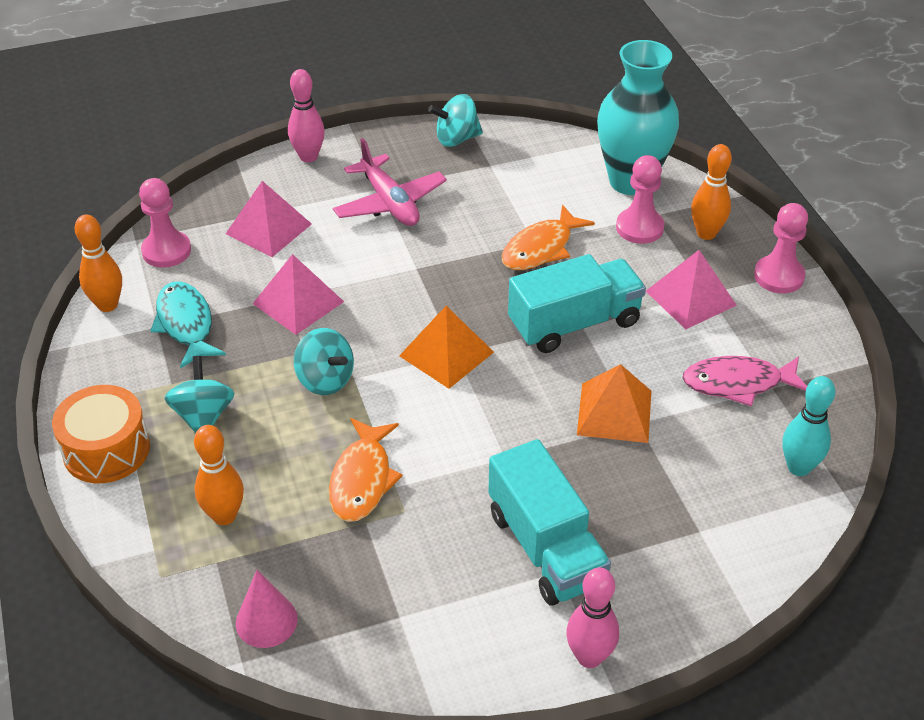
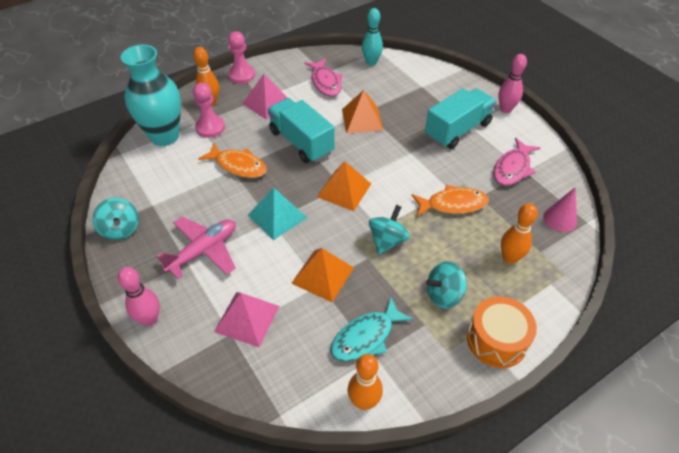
camera: 105 degrees left, 5 degrees up
(166, 251) = (289, 383): pink pawn -> none
(298, 302) = (323, 275): pink pyramid -> orange pyramid
(413, 598) = (512, 168): none -> pink fish
(422, 275) = (277, 216): none -> turquoise pyramid

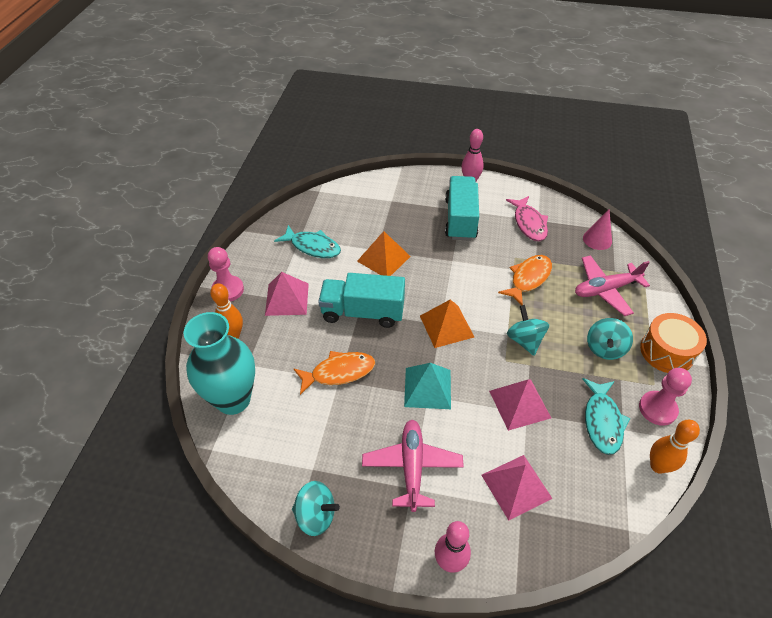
camera: 45 degrees left, 0 degrees up
(210, 127) = (266, 358): pink pawn -> pink pawn (657, 409)
(323, 275) = (519, 404): orange pyramid -> pink pyramid
(325, 82) = (313, 247): pink fish -> turquoise fish
(371, 62) = (327, 205): turquoise bowling pin -> none
(510, 258) = (605, 289): orange bowling pin -> pink plane

